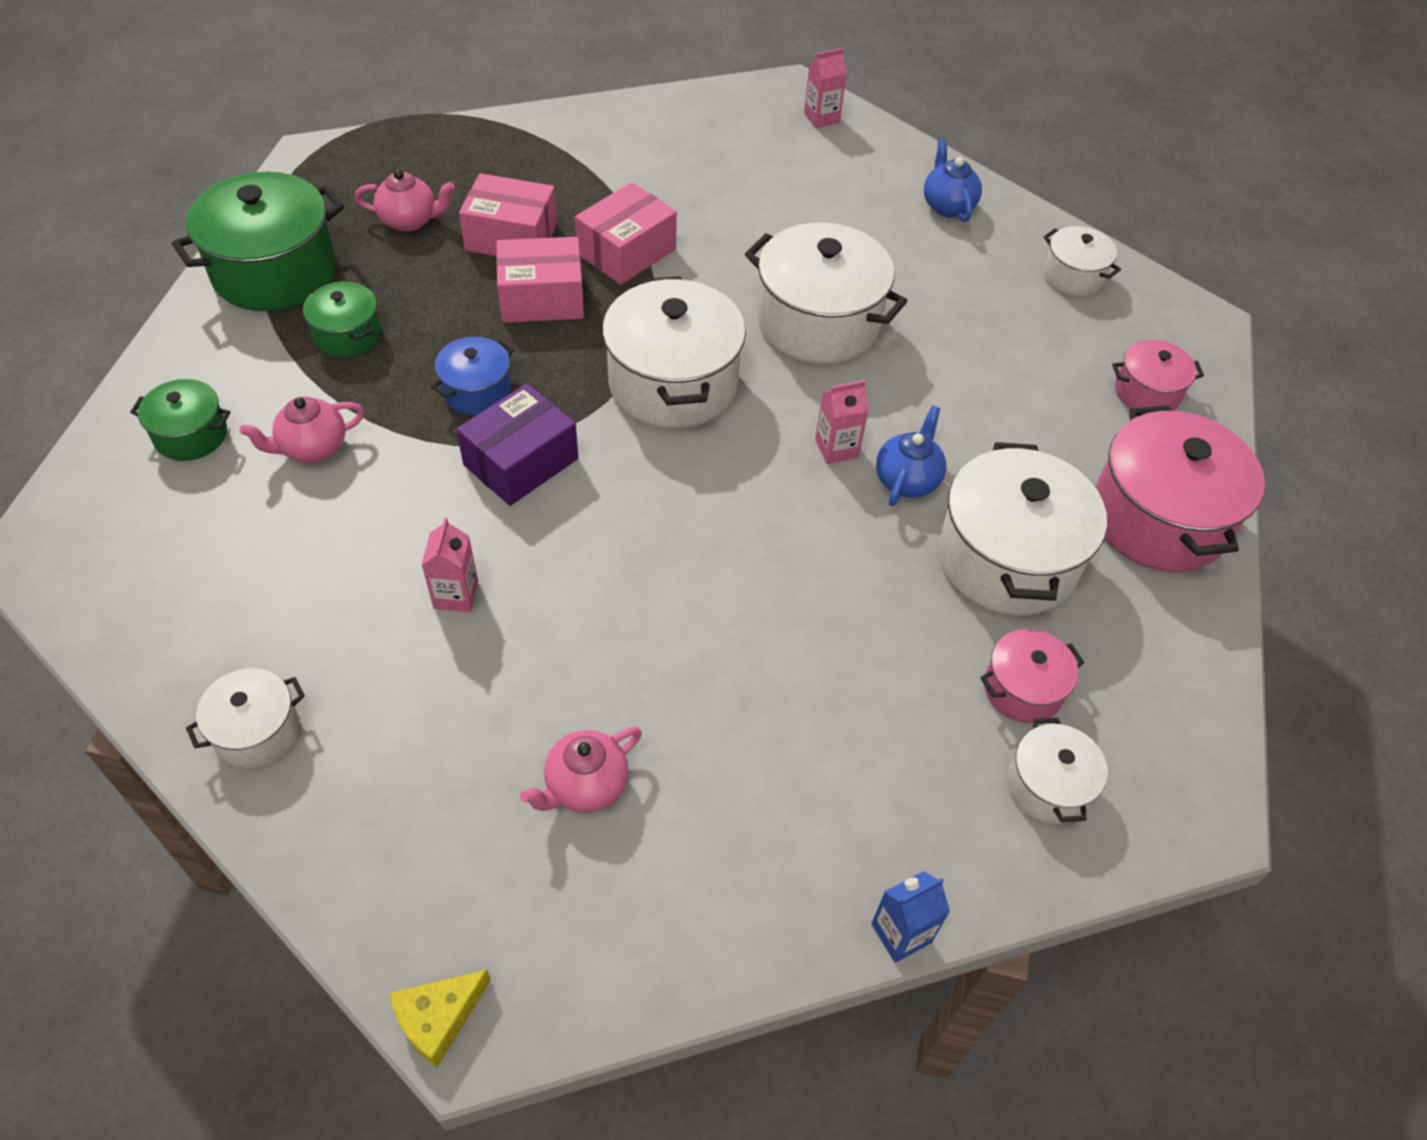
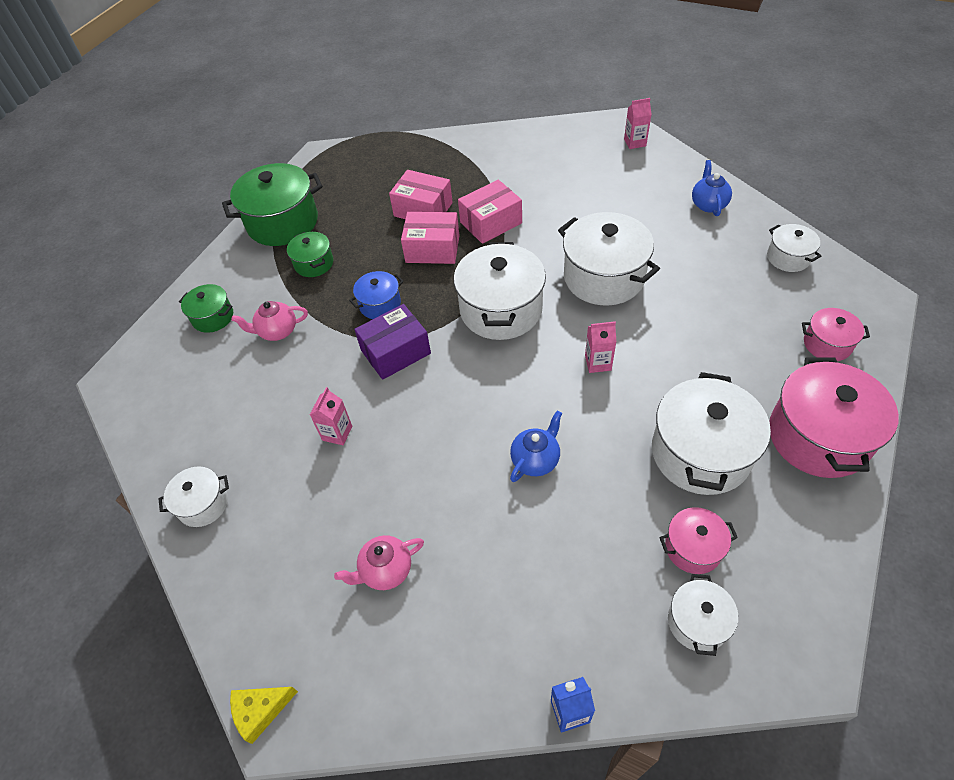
camera: 20 degrees right, 0 degrees up
(410, 221) = (366, 196): pink teapot -> none
(907, 480) = (641, 389): blue teapot -> blue teapot (535, 460)

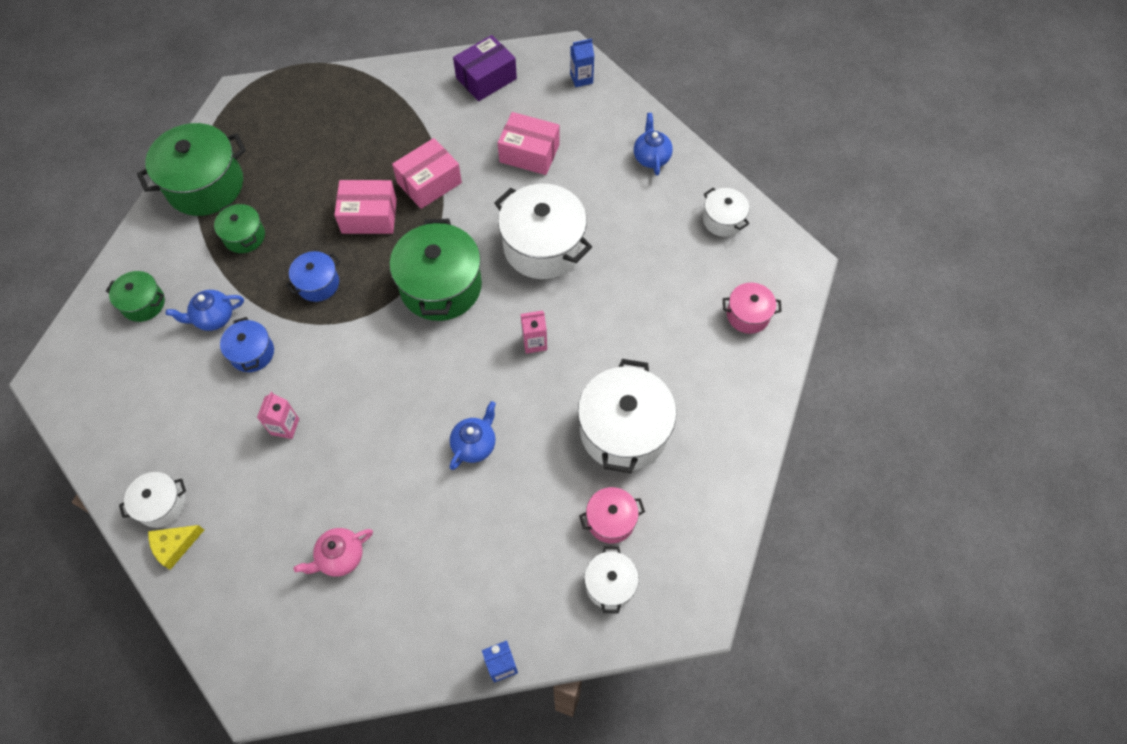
camera: 10 degrees left, 10 degrees up
(260, 710) = (239, 685): yellow cheese -> yellow cheese (175, 545)
(277, 331) = (214, 318): pink teapot -> blue teapot
(311, 363) = (252, 353): none -> blue pot
(395, 352) = (337, 337): purple box -> purple box (486, 78)
(423, 209) = (357, 167): pink box -> pink box (529, 153)
(501, 309) = (441, 286): white pot -> green pot
(635, 142) = (581, 78): pink carton -> blue carton
(818, 436) = (728, 410): pink pot -> none

